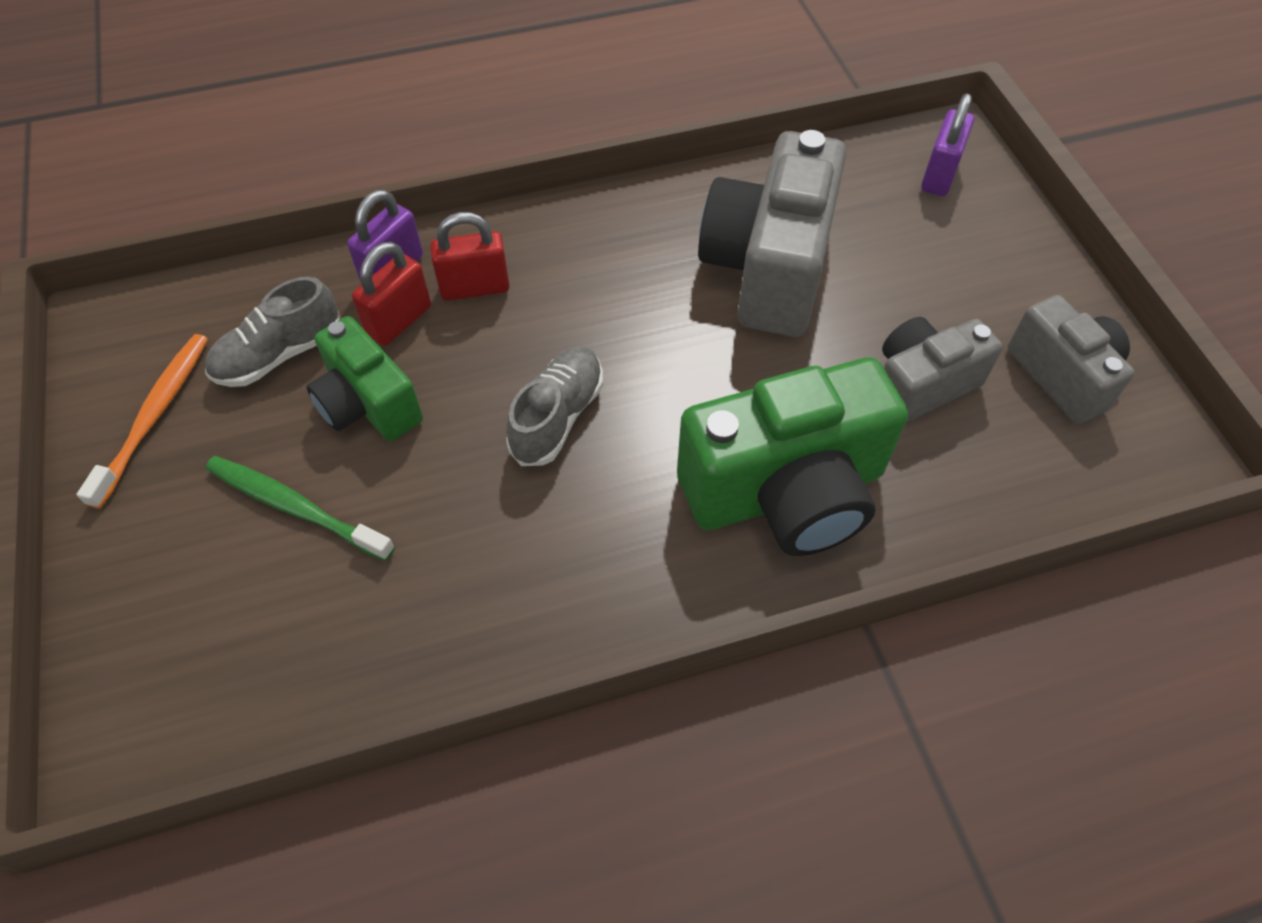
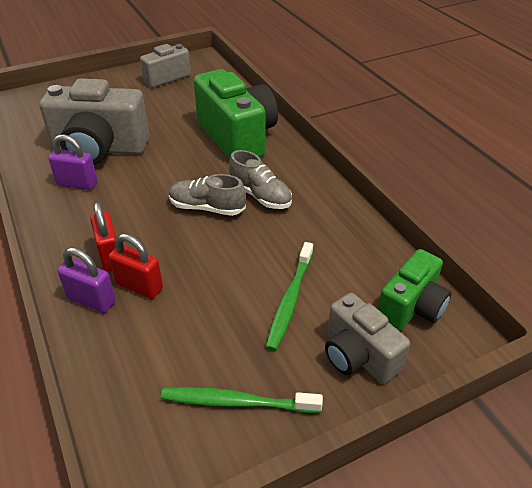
camera: 100 degrees left, 15 degrees down
(155, 415) = (236, 402): orange toothbrush -> green toothbrush
(279, 354) = (173, 343): grey shoe -> grey shoe (260, 196)
(368, 404) = (209, 286): green camera -> green camera (411, 307)
(921, 385) = (173, 107): grey camera -> grey camera (358, 356)
(939, 175) = (37, 104): purple padlock -> purple padlock (77, 184)

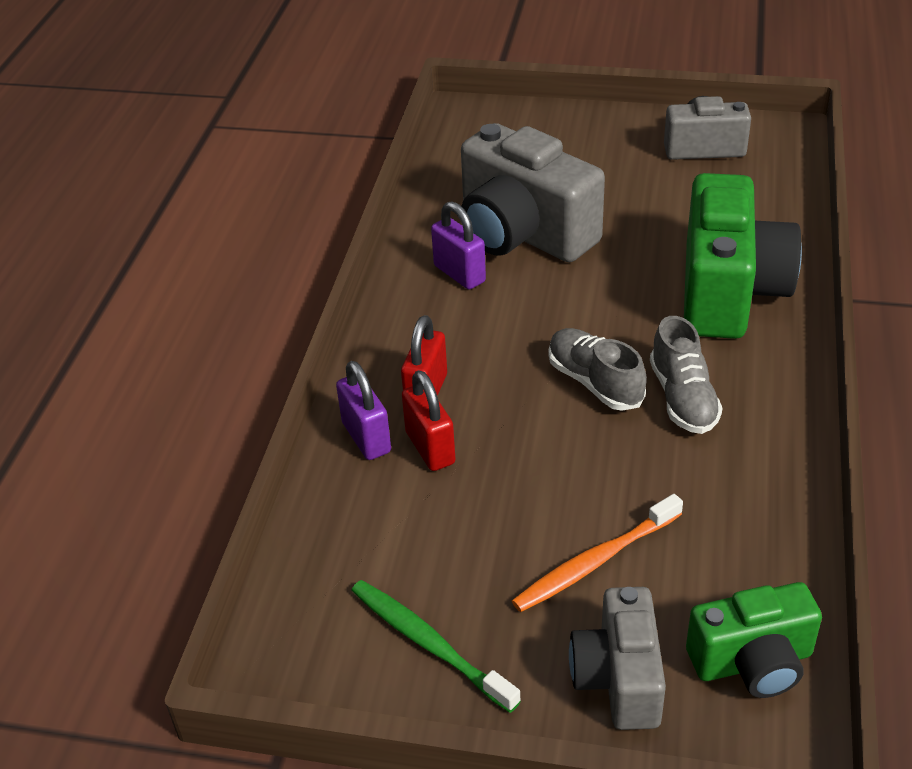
camera: 40 degrees right, 0 degrees up
(290, 301) = (594, 562): green toothbrush -> orange toothbrush

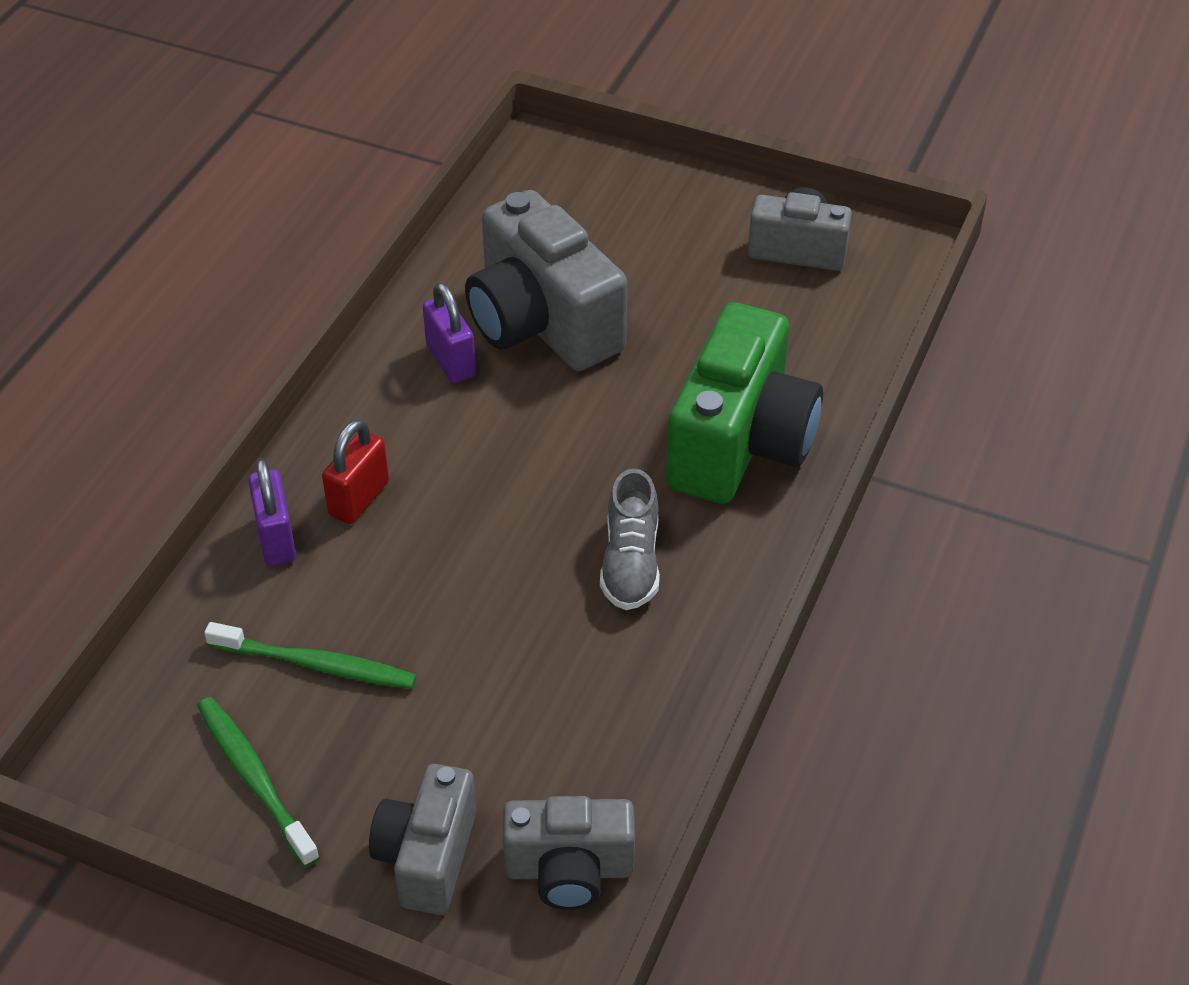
camera: 10 degrees right, 5 degrees up
(430, 448) = (338, 564): red padlock -> none
(446, 534) = (317, 665): none -> green toothbrush
(594, 562) = (455, 729): orange toothbrush -> none
(595, 382) = (543, 524): grey shoe -> none
(752, 662) = (569, 870): green camera -> grey camera

